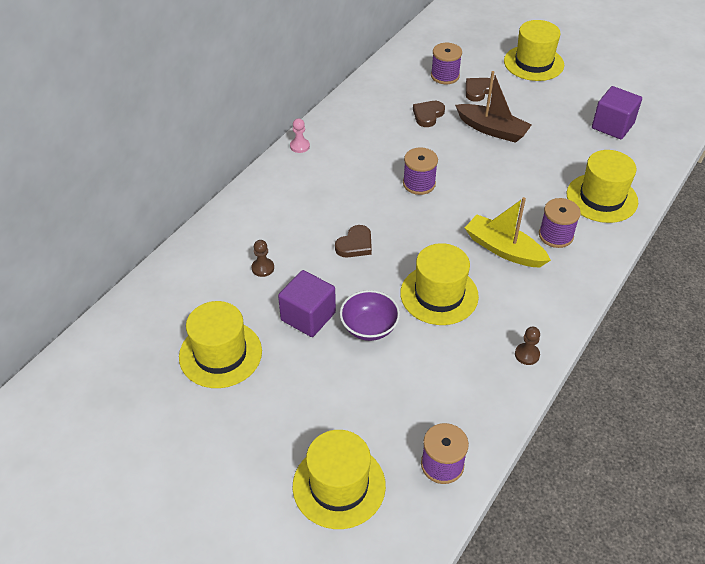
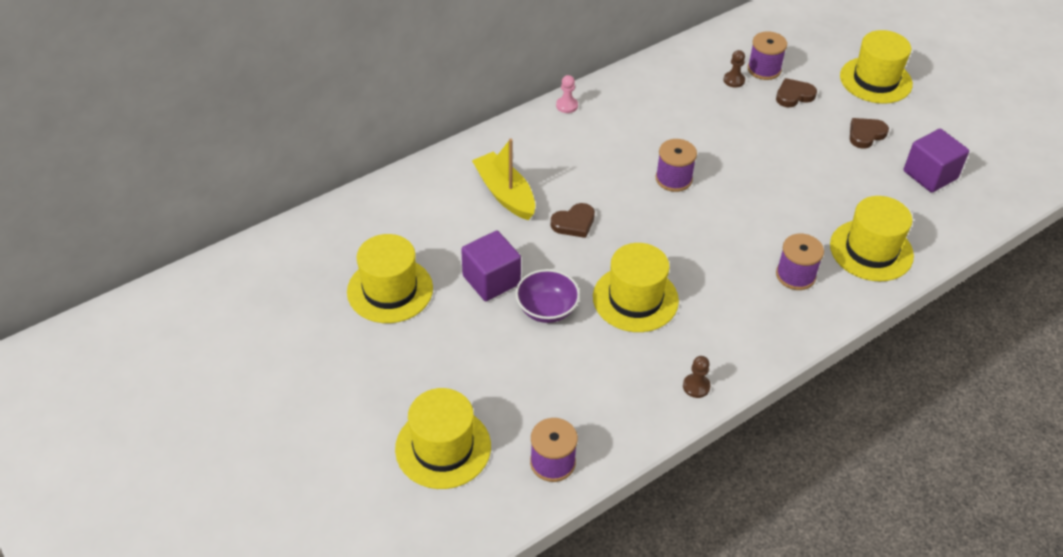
camera: 20 degrees right, 0 degrees up
(263, 268) = (469, 219): brown pawn -> brown pawn (734, 80)
(428, 115) = (722, 108): brown heart -> brown heart (866, 134)
(492, 129) = (786, 142): brown boat -> none
(503, 249) = (729, 273): yellow boat -> yellow boat (505, 194)

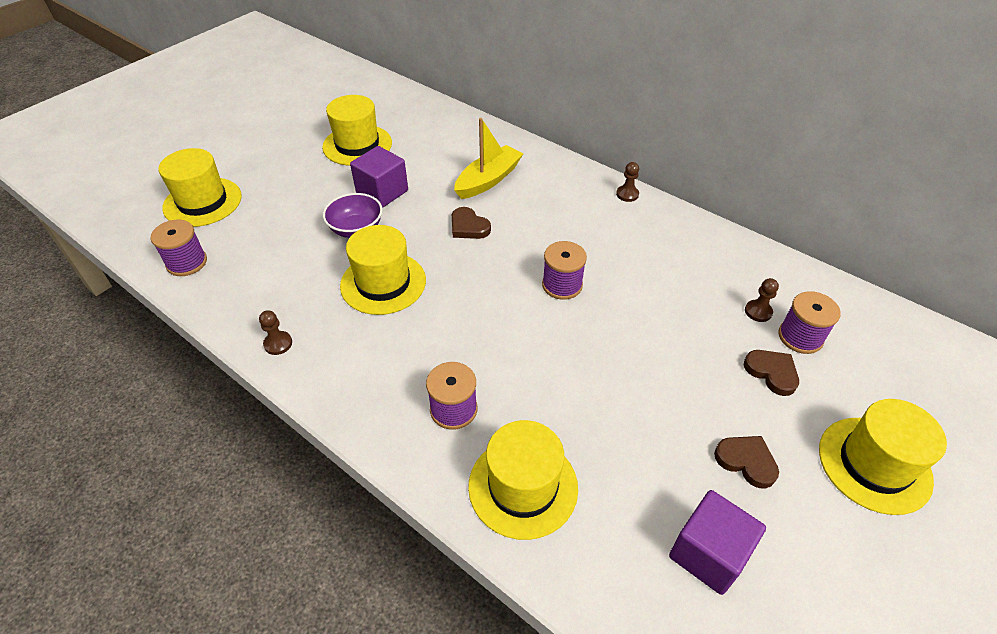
camera: 75 degrees right, 0 degrees up
(567, 105) = (627, 194): pink pawn -> brown pawn

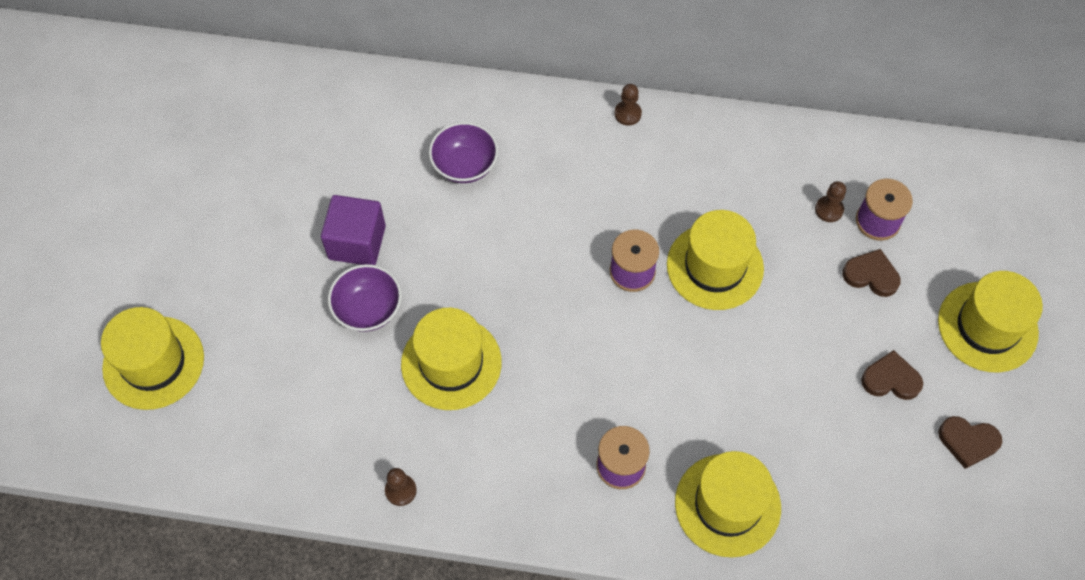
camera: 30 degrees left, 15 degrees up
(187, 263) = (213, 451): purple spool -> none
(357, 145) = (270, 185): yellow hat -> yellow hat (715, 266)
(468, 227) = (488, 243): brown heart -> brown heart (968, 442)
(488, 180) = (465, 165): yellow boat -> purple bowl
(708, 553) = (900, 479): purple cube -> none

